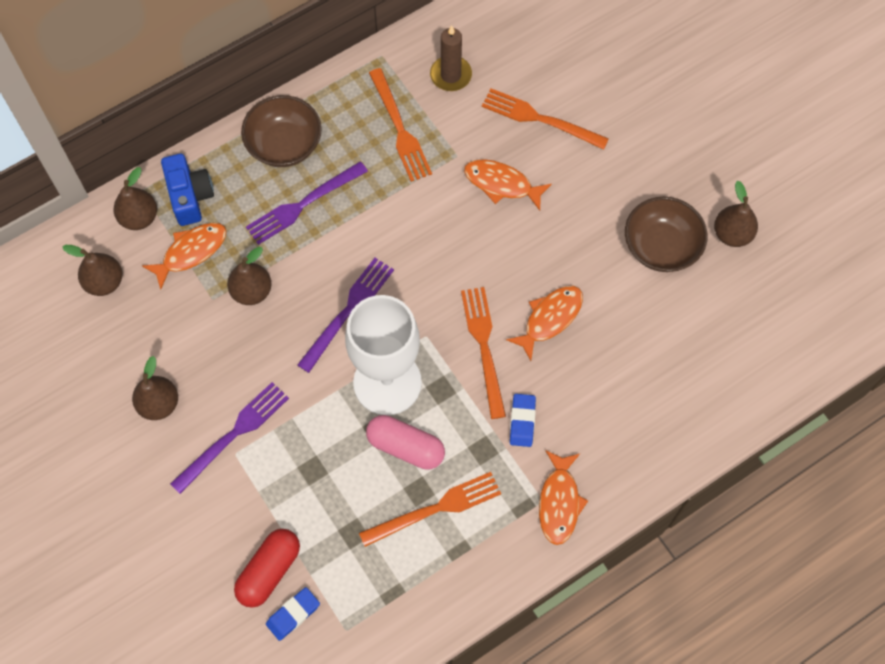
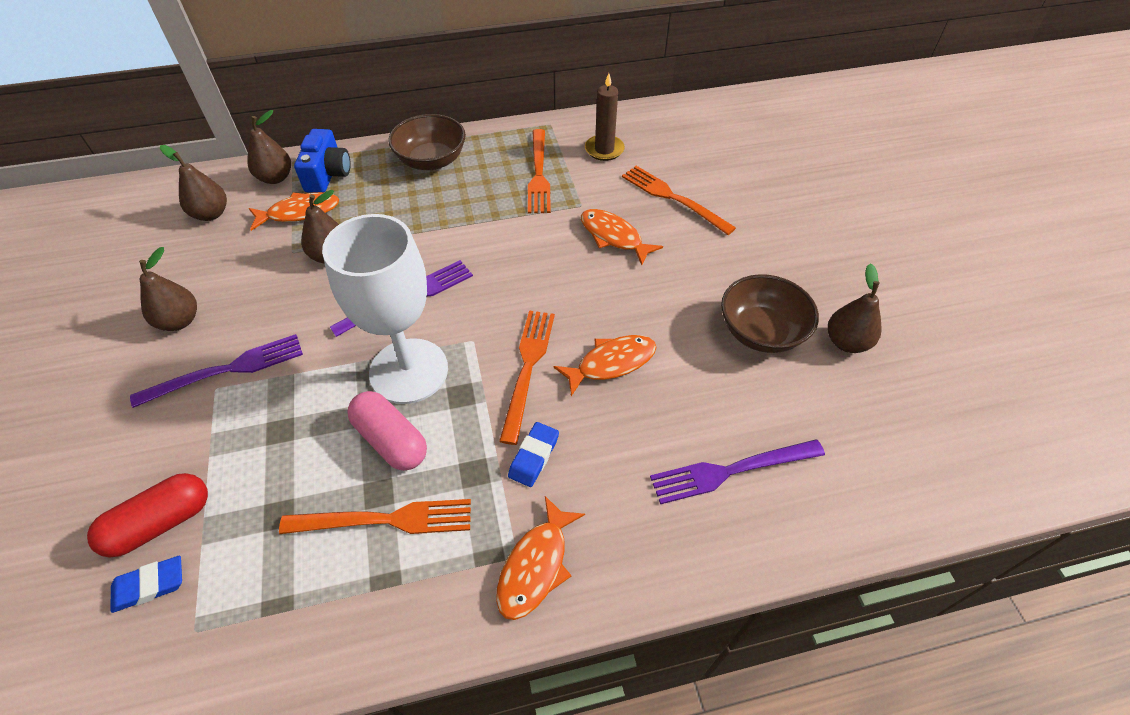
camera: 20 degrees right, 15 degrees down
(303, 204) = (420, 205): purple fork -> purple fork (731, 471)

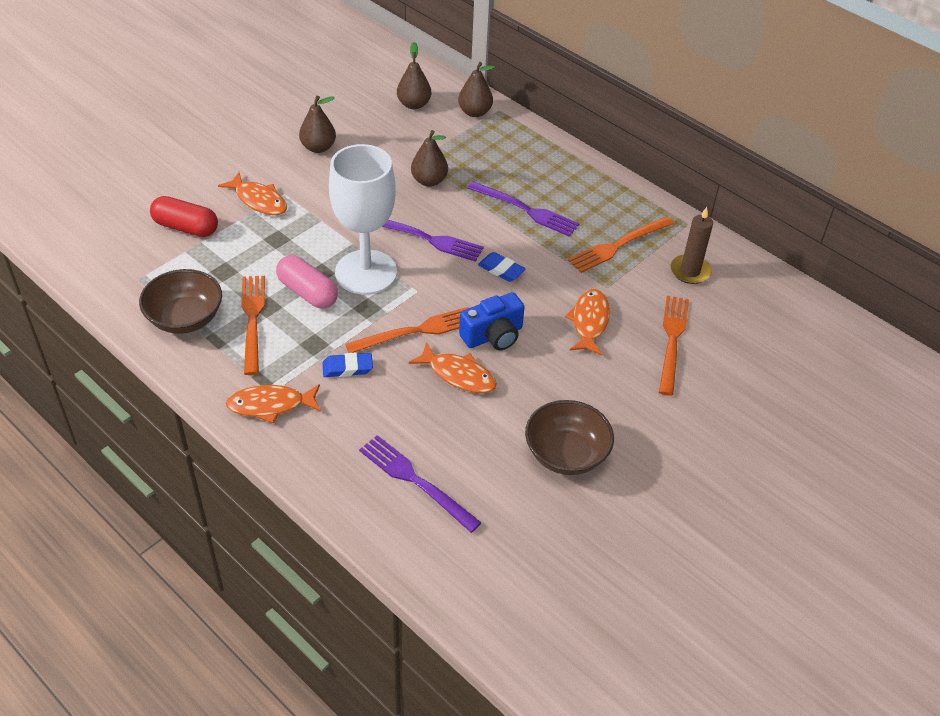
camera: 55 degrees right, 5 degrees down
(149, 586) = (150, 246): blue eraser -> blue eraser (501, 270)
(227, 370) = (300, 190): purple fork -> purple fork (526, 210)
(299, 212) = (454, 143): orange fish -> orange fish (259, 200)
(328, 175) = (503, 135): blue camera -> blue camera (493, 336)
(386, 520) = (252, 319): orange fork -> orange fork turned 150 degrees counterclockwise
(391, 440) = (308, 292): pink capsule -> pink capsule turned 60 degrees counterclockwise
(431, 160) = (572, 178): brown bowl -> brown bowl (185, 318)
(846, 342) = (603, 516): brown pear -> none

